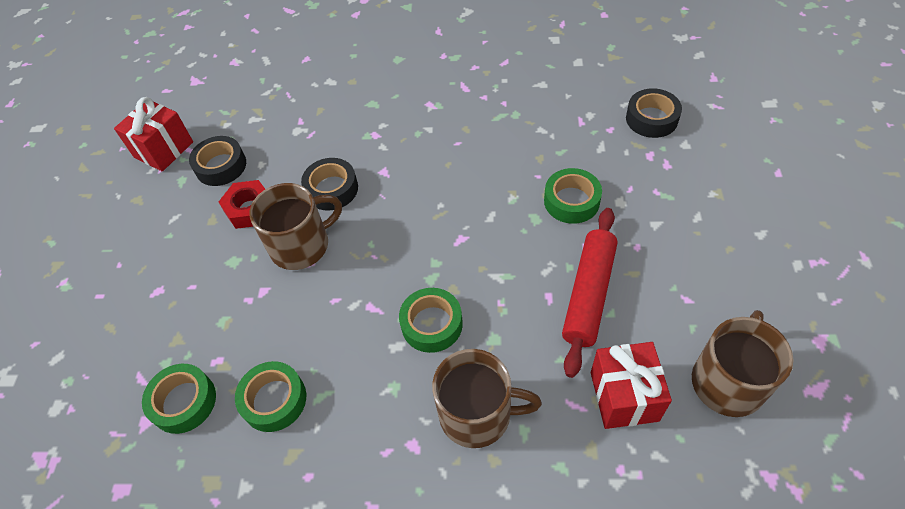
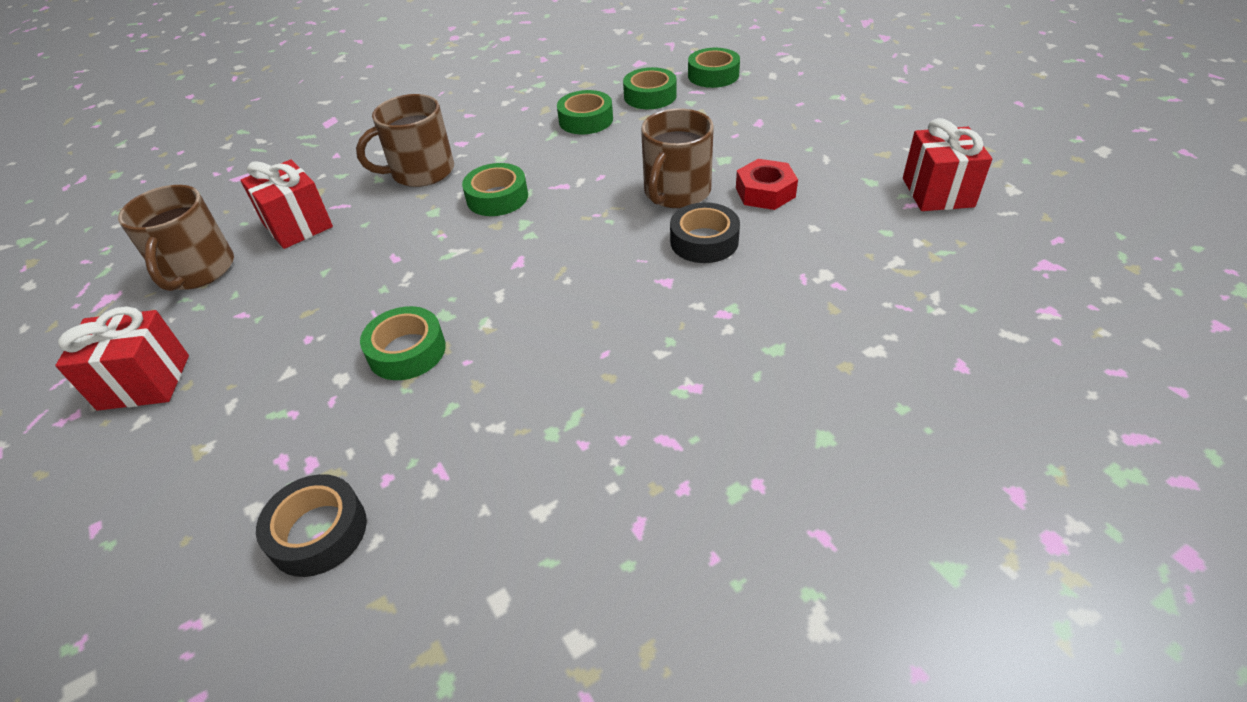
camera: 145 degrees right, 10 degrees down
(95, 398) = (713, 75): none -> green tape
(221, 166) = (852, 207): black tape -> none
(589, 294) = (352, 275): red rolling pin -> none
(763, 266) = (144, 382): none -> red gift

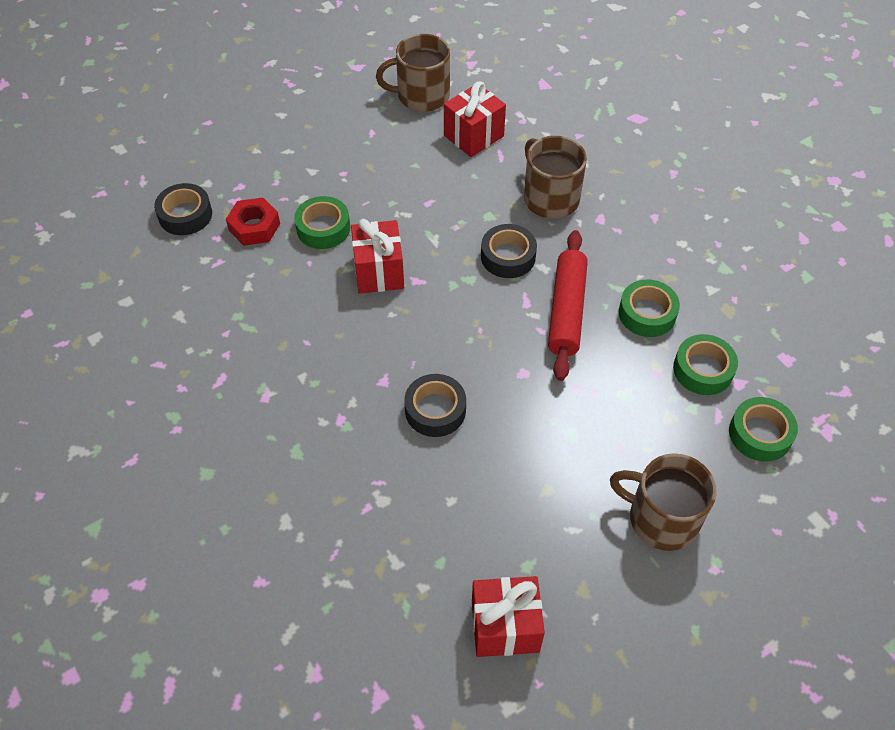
camera: 85 degrees right, 10 degrees up
(144, 382) = (312, 105): red gift -> red gift (379, 272)
(497, 197) = (508, 256): green tape -> black tape
(577, 161) = (567, 311): none -> red rolling pin
(676, 192) = (512, 391): brown mug -> brown mug (661, 518)
(765, 192) = (510, 465): red nut -> red nut (254, 227)

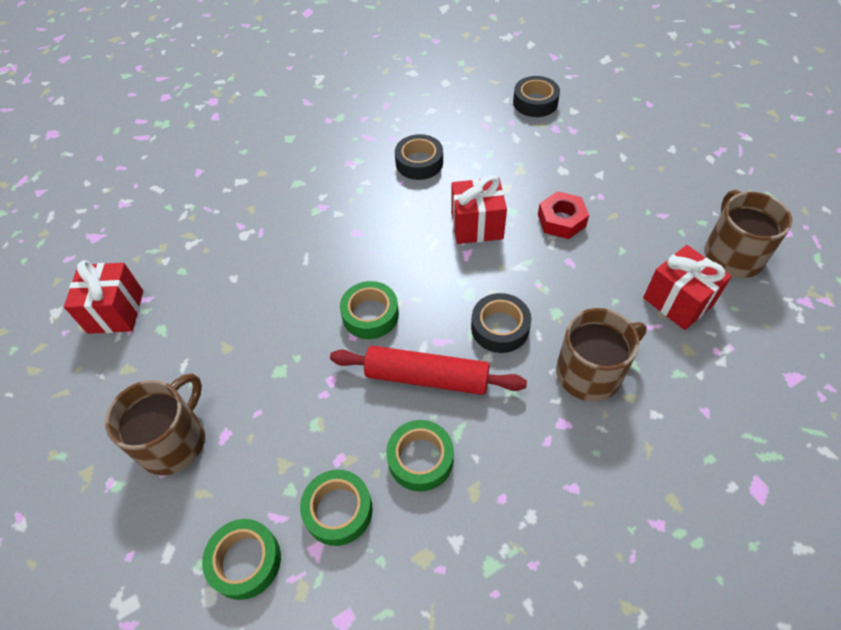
camera: 95 degrees right, 0 degrees up
(254, 227) = (525, 142): red nut -> red nut (561, 220)
(323, 228) = (527, 186): green tape -> green tape (370, 315)
(435, 410) = (321, 267): black tape -> black tape (419, 162)

